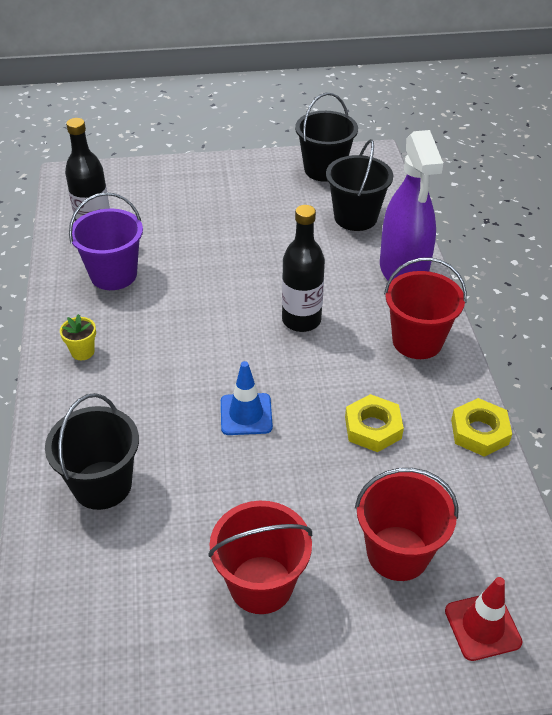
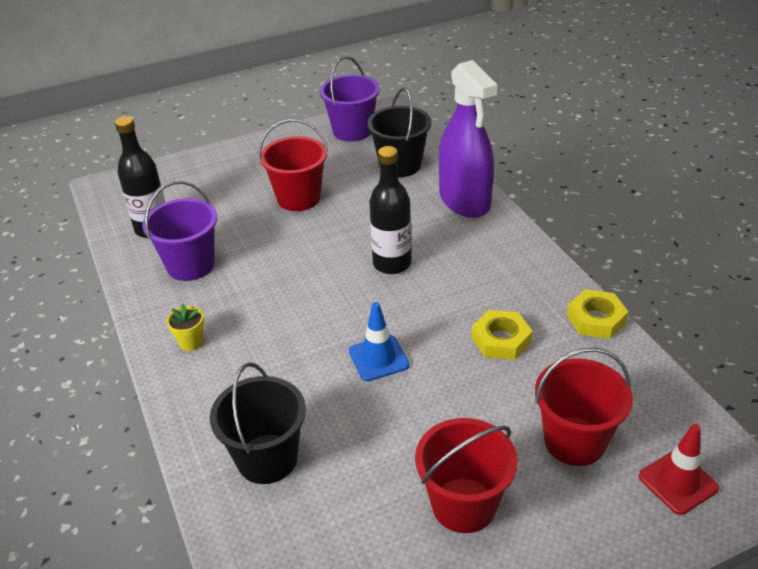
camera: 15 degrees left, 5 degrees down
(324, 169) = (352, 131): black bucket -> purple bucket
(417, 341) = (505, 257): red bucket -> red bucket (298, 198)

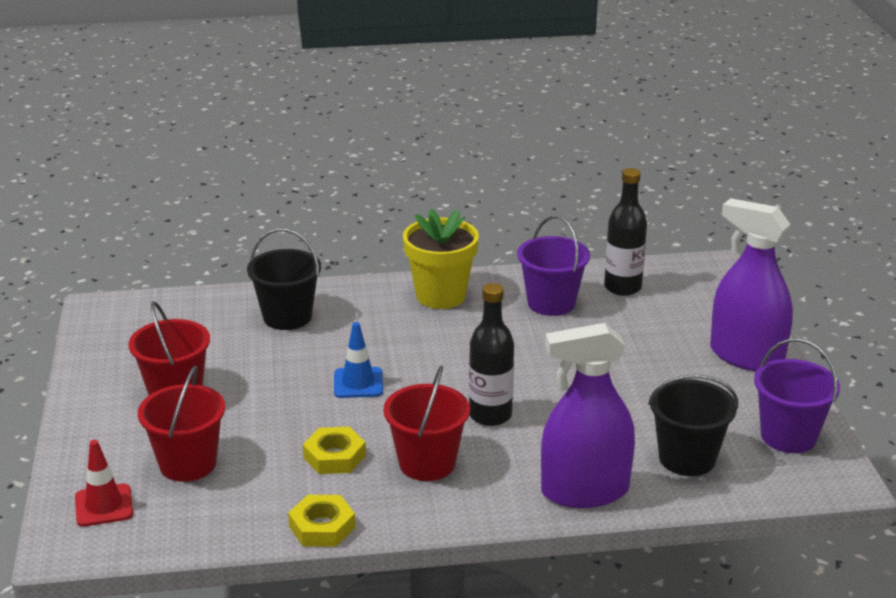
camera: 105 degrees right, 10 degrees down
(191, 342) = (441, 296): yellow flower pot -> yellow flower pot, size x2.31
(253, 156) = (746, 356): none -> purple spray bottle
(298, 198) = (642, 375): red bucket -> red bucket (427, 463)

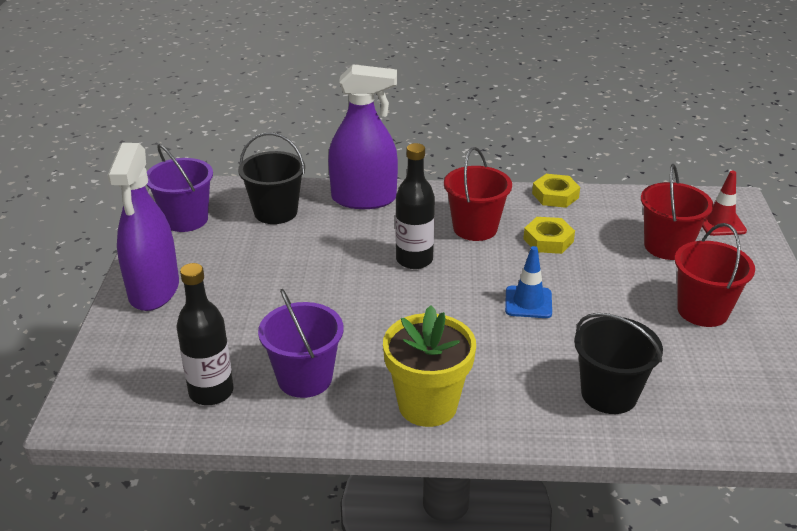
camera: 170 degrees left, 5 degrees up
(746, 356) = (154, 290): purple spray bottle -> purple spray bottle turned 45 degrees clockwise

